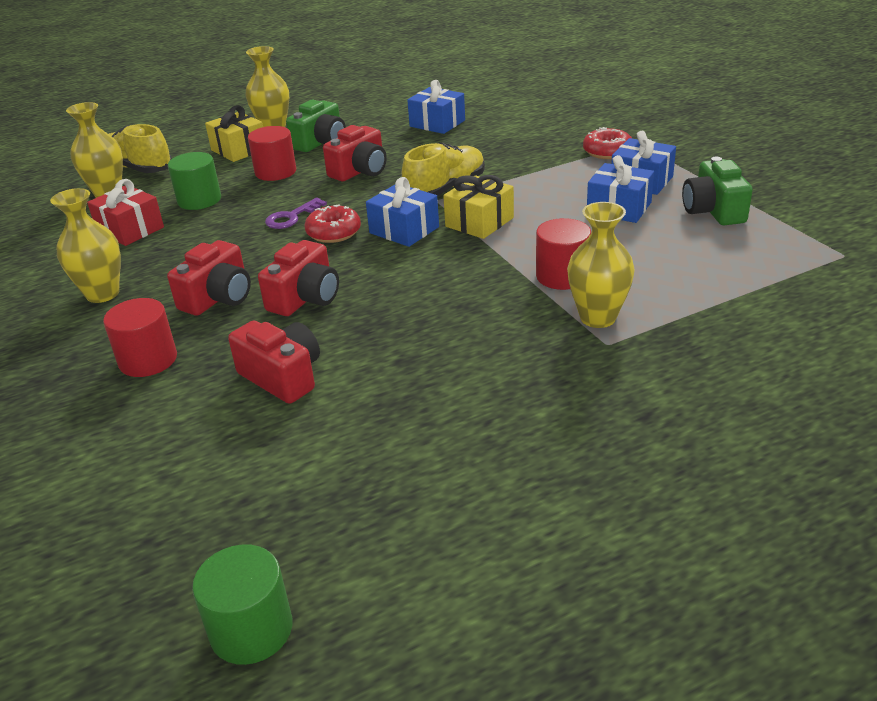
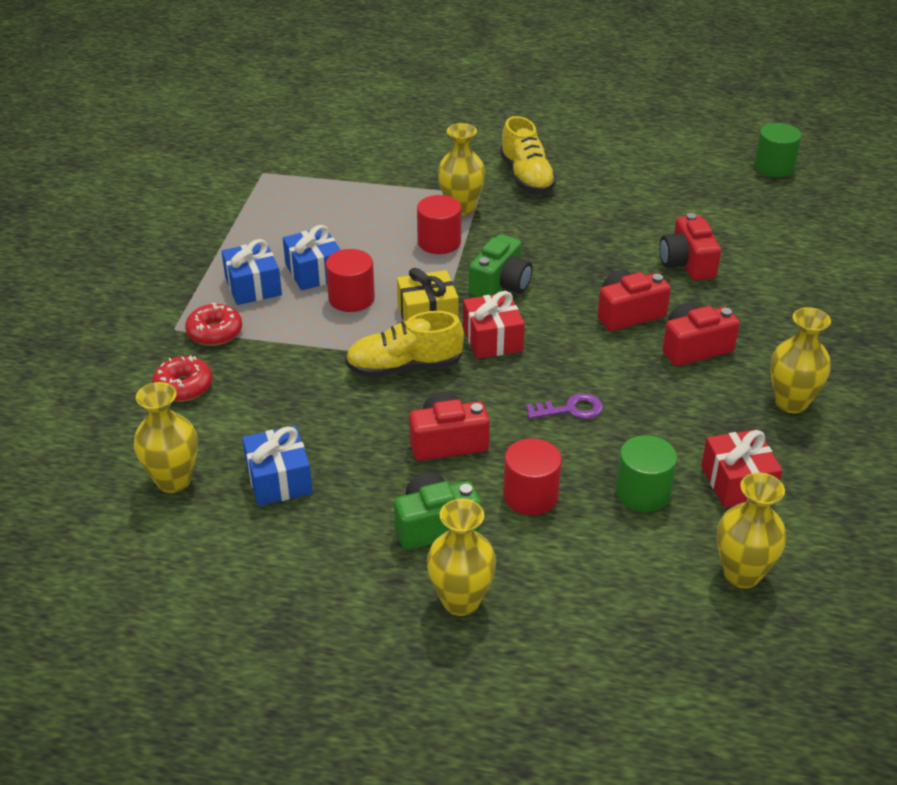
camera: 145 degrees left, 5 degrees up
(137, 168) = (685, 614): yellow shoe -> yellow shoe (526, 177)
(148, 360) = (773, 318): red cylinder -> red cylinder (351, 298)
(239, 150) = (537, 575): yellow gift -> none
(334, 233) = (551, 368): red donut -> red donut (183, 387)
(404, 230) = (492, 339): blue gift -> red gift
(493, 103) = (173, 480): none -> yellow vase
(713, 211) = (263, 236): green camera -> green camera (500, 285)

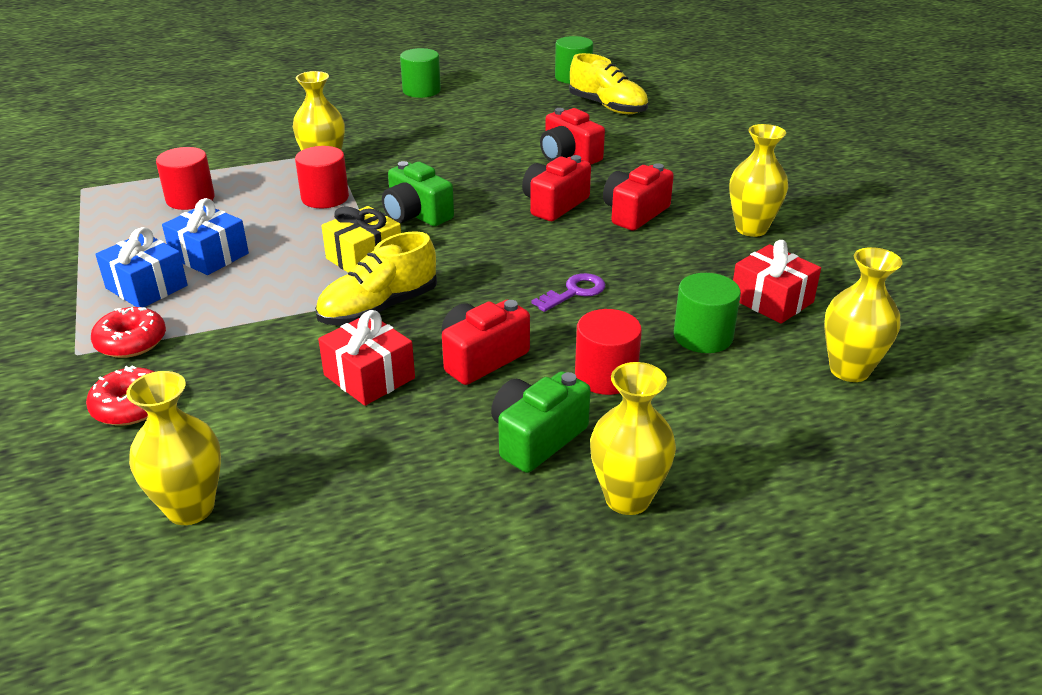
camera: 30 degrees left, 5 degrees down
(279, 479) = (325, 458): blue gift -> none
(351, 298) = (270, 267): red cylinder -> red cylinder (190, 199)
(492, 339) = (448, 259): red gift -> red gift (369, 377)
(500, 285) = (416, 214): green camera -> green camera turned 135 degrees clockwise
(526, 177) = (367, 130): yellow shoe -> yellow shoe (607, 107)
(610, 143) = (421, 91): none -> green cylinder

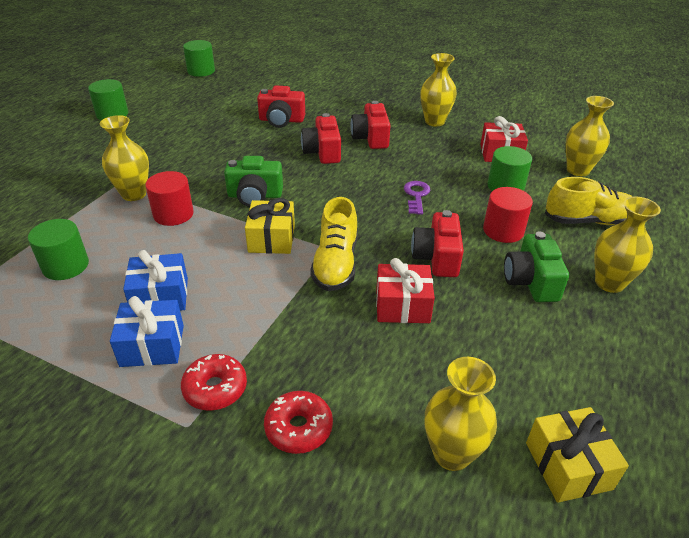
camera: 45 degrees left, 5 degrees up
(190, 199) = (65, 266): red cylinder -> green cylinder
(256, 595) = (568, 465): none -> yellow gift
(607, 107) = (253, 82): yellow shoe -> yellow shoe (589, 221)

